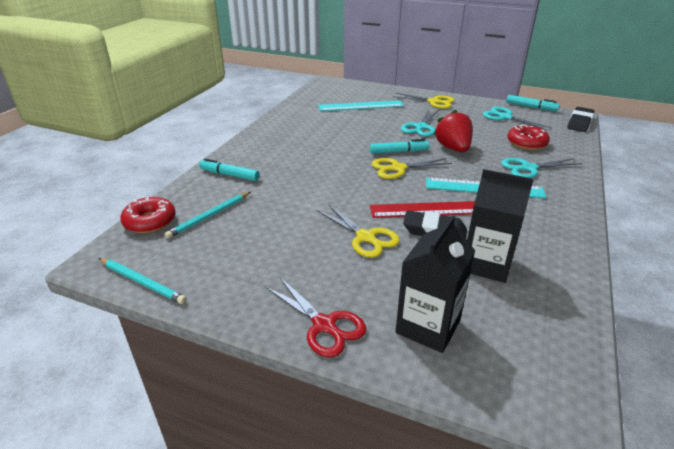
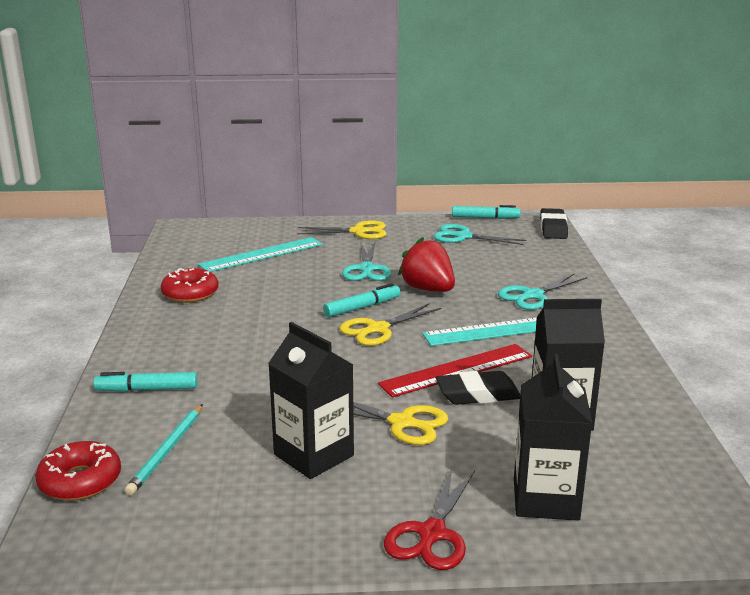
camera: 25 degrees left, 10 degrees down
(142, 282) = (145, 559): turquoise pencil -> none
(291, 243) = (313, 455): none -> black carton
(324, 325) = (431, 534): red scissors -> red scissors turned 90 degrees clockwise
(526, 143) = (510, 265): red donut -> red donut (190, 293)

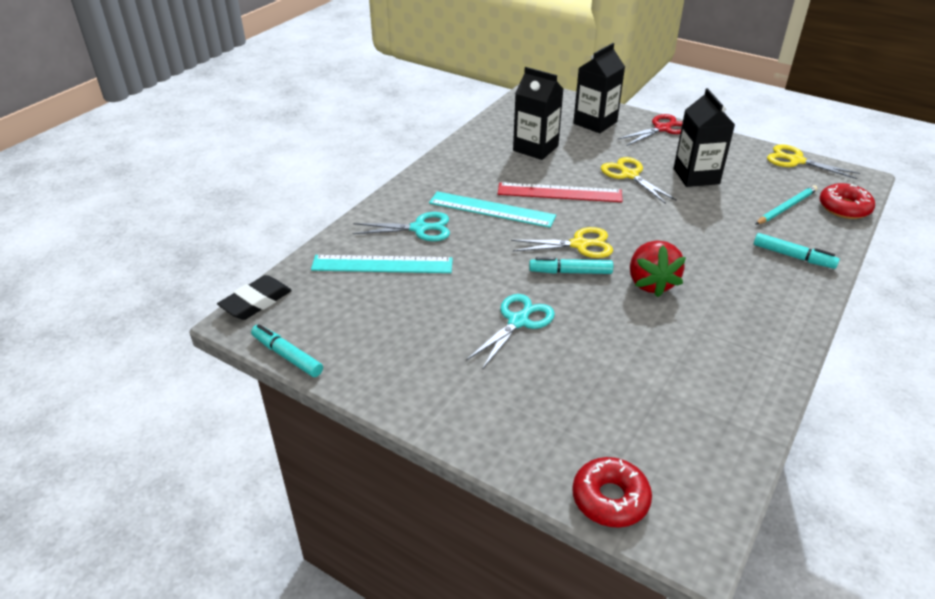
camera: 145 degrees left, 15 degrees up
(190, 293) = (726, 361): red donut -> red donut (610, 499)
(262, 255) = (611, 402): turquoise ruler -> turquoise ruler (382, 264)
(359, 232) = (458, 398): yellow scissors -> yellow scissors (796, 160)
(428, 289) = (492, 270): red strawberry -> red strawberry (651, 283)
(463, 236) = (361, 331): turquoise scissors -> none
(478, 394) = (566, 174): black eraser -> none

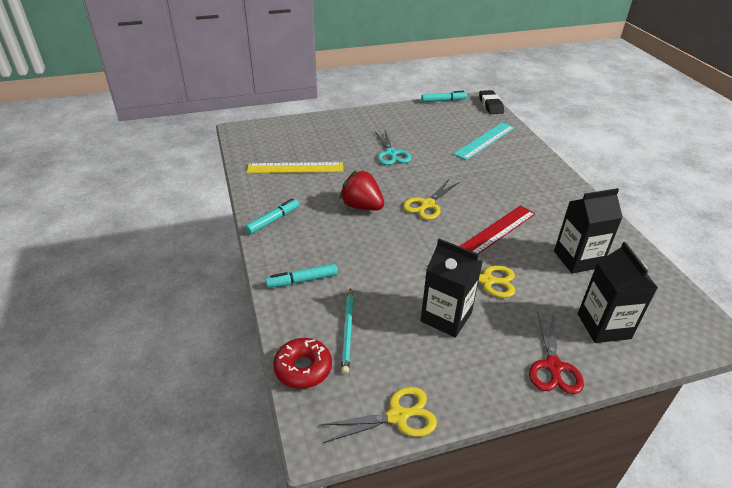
camera: 130 degrees right, 0 degrees up
(420, 228) = (508, 163): turquoise scissors -> none
(491, 209) = (503, 195): turquoise ruler -> none
(570, 272) = (407, 187): turquoise marker -> turquoise marker (273, 220)
(610, 499) = (278, 126): red donut -> none
(673, 385) = (295, 168): none -> yellow ruler

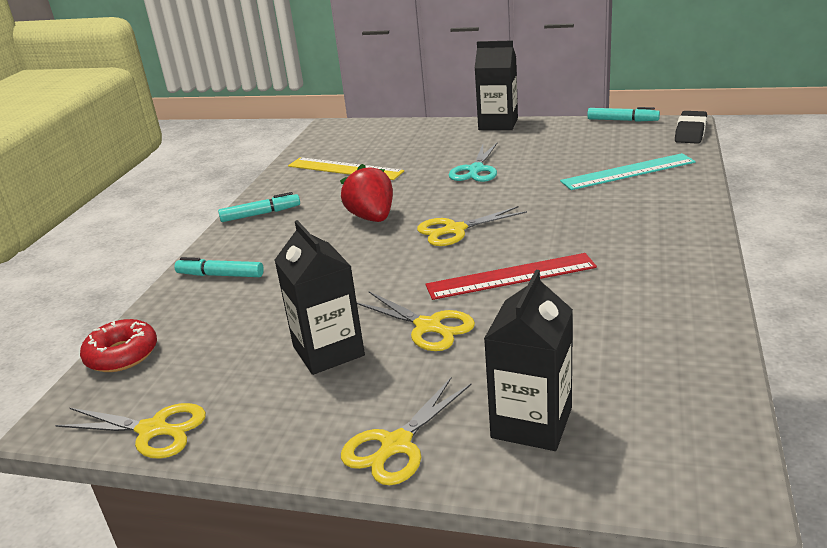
camera: 35 degrees right, 10 degrees down
(348, 331) = (205, 334): turquoise pencil -> none
(553, 367) = (395, 445): red scissors -> yellow scissors
(577, 259) = (594, 334): black carton -> black carton (498, 124)

